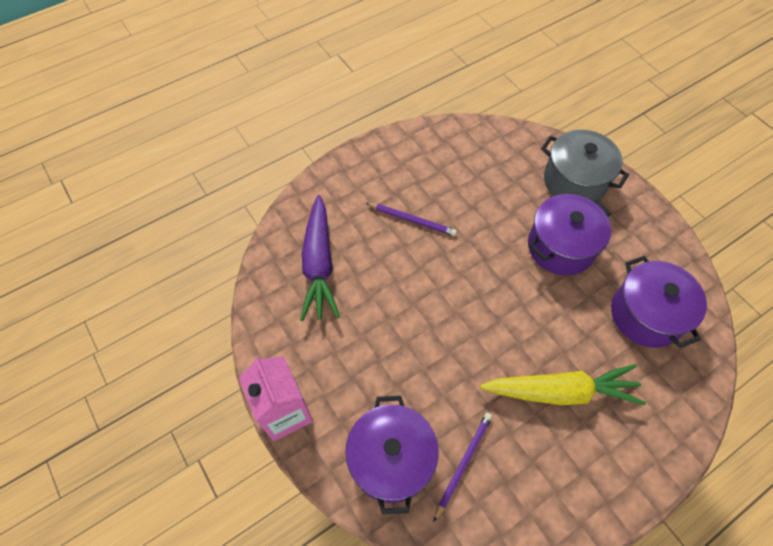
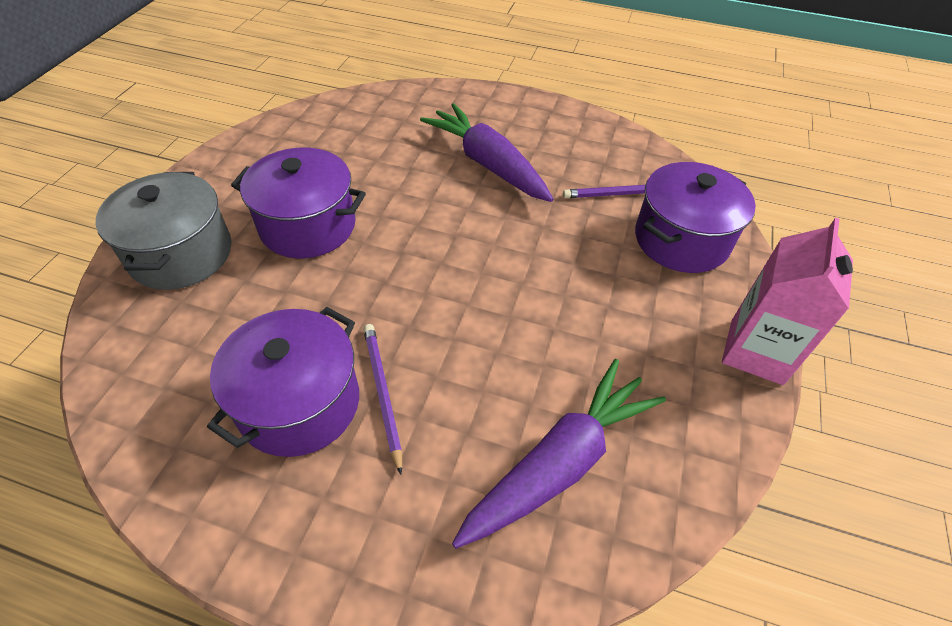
camera: 130 degrees left, 10 degrees down
(561, 391) = (487, 164): yellow carrot -> purple carrot
(646, 315) = (348, 141): purple pot -> purple pot (299, 403)

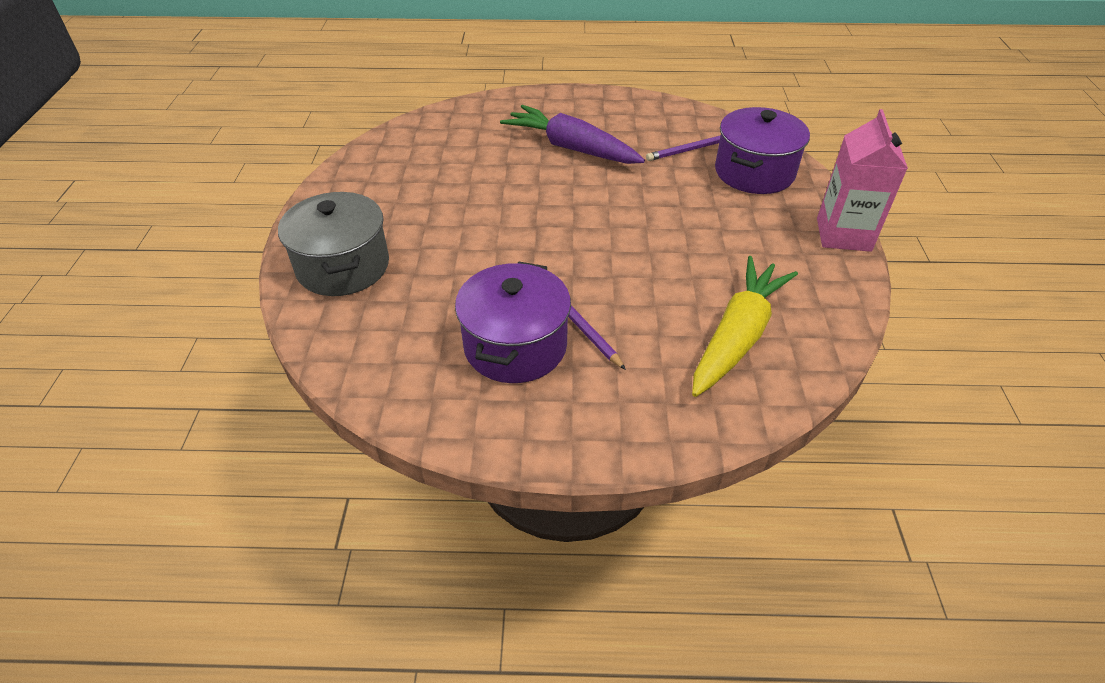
camera: 15 degrees left, 5 degrees down
(308, 226) = (443, 223): purple pot -> none
(559, 463) = (737, 336): purple carrot -> yellow carrot

